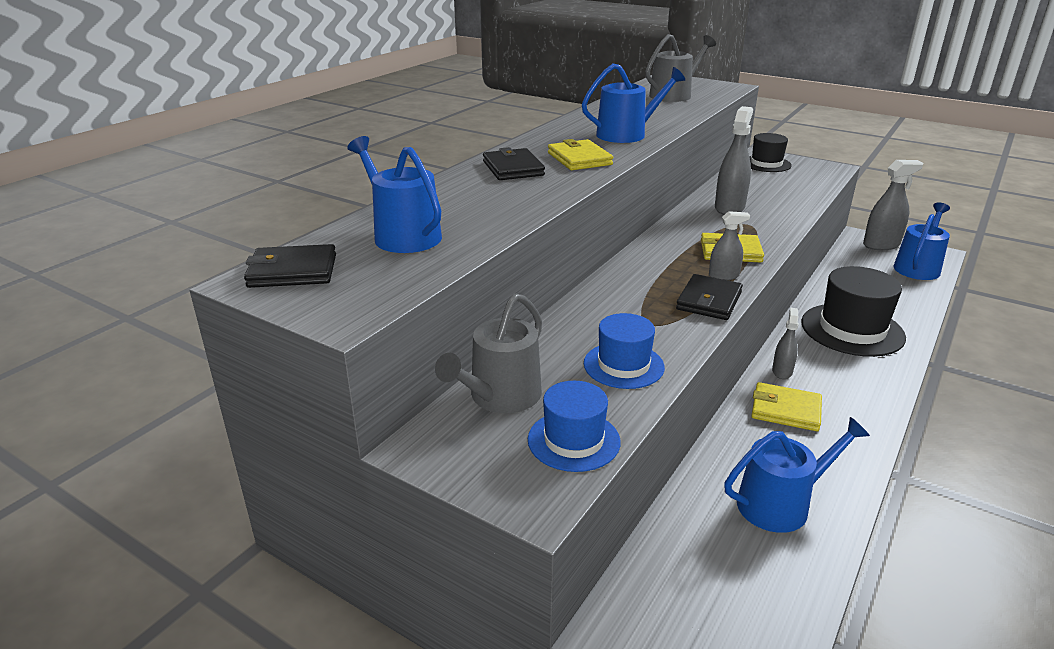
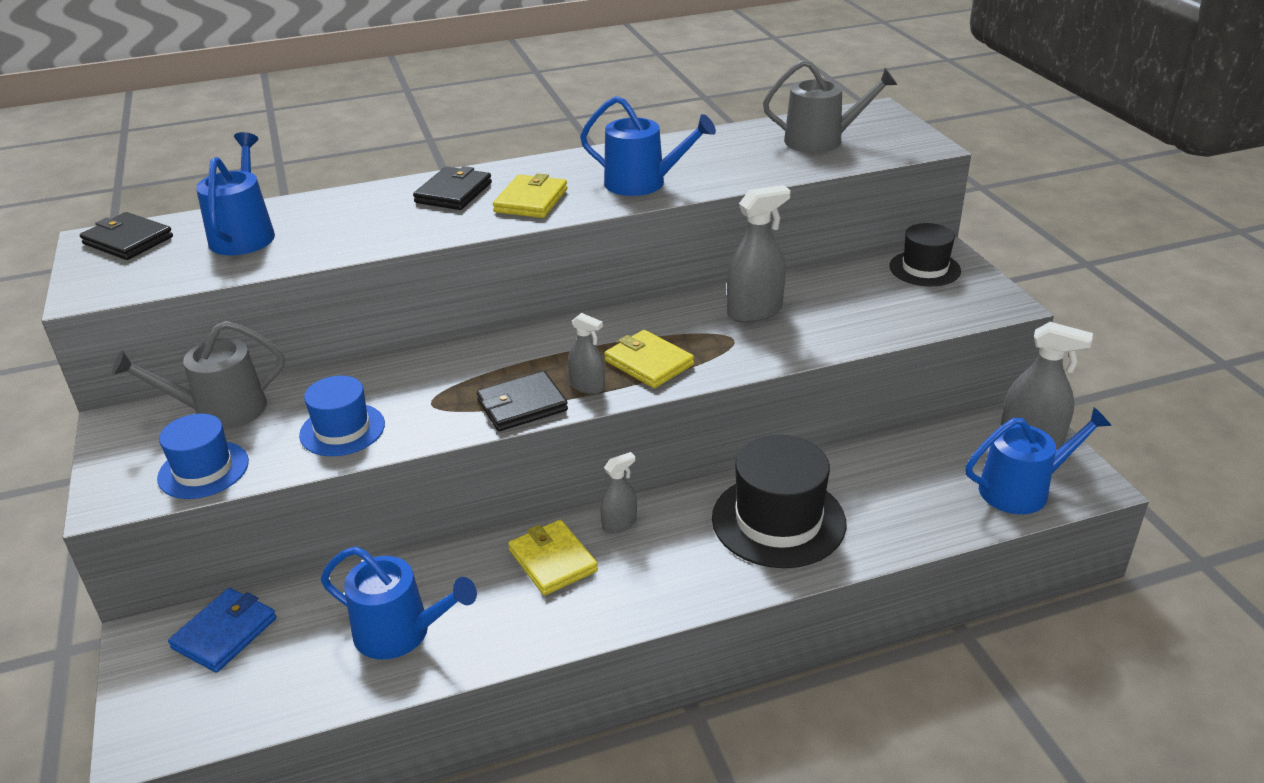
camera: 40 degrees right, 5 degrees up
(667, 584) = (224, 633): none -> blue wallet

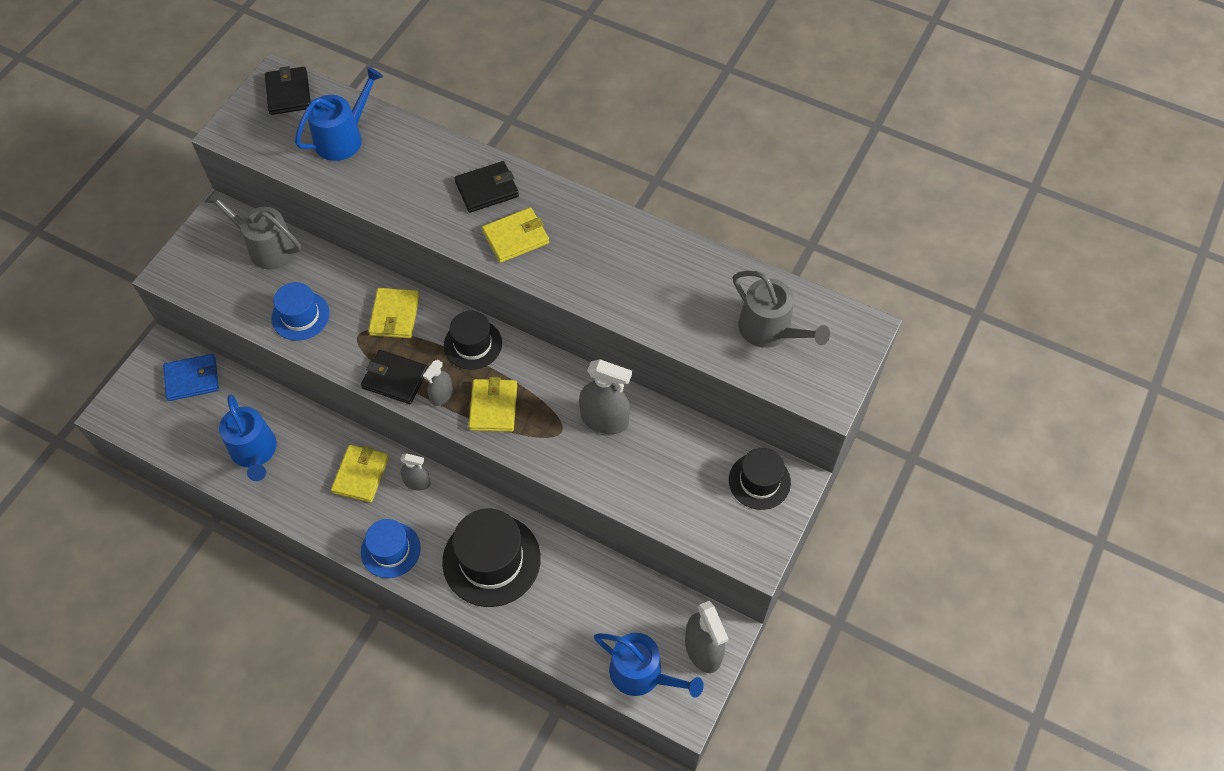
camera: 45 degrees right, 25 degrees up
(203, 470) = (219, 288): blue hat -> blue hat (390, 550)
(449, 370) = (395, 315): none -> yellow wallet
(560, 341) = (473, 344): none -> black hat
(587, 386) = (441, 395): grey spray bottle -> grey spray bottle turned 45 degrees clockwise
(642, 183) = (598, 276): blue watering can -> none

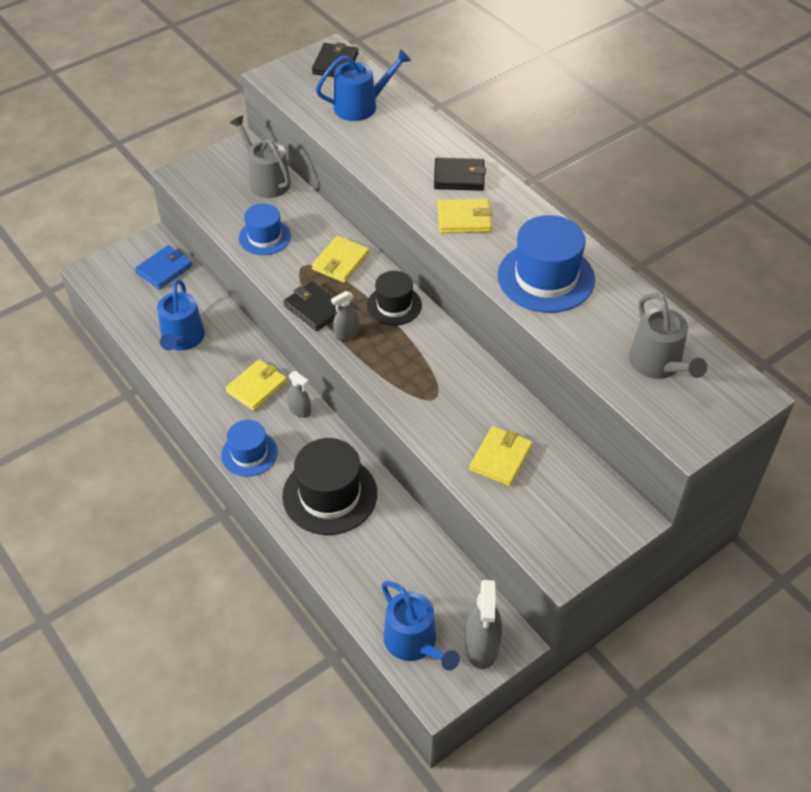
camera: 25 degrees right, 10 degrees down
(192, 379) = (164, 269): blue wallet -> blue wallet turned 60 degrees counterclockwise
(493, 407) = (385, 358): yellow wallet -> yellow wallet (500, 458)
(604, 420) = (478, 403): grey spray bottle -> none
(625, 275) = (546, 277): none -> blue hat
(759, 481) = (597, 505): black hat -> none

